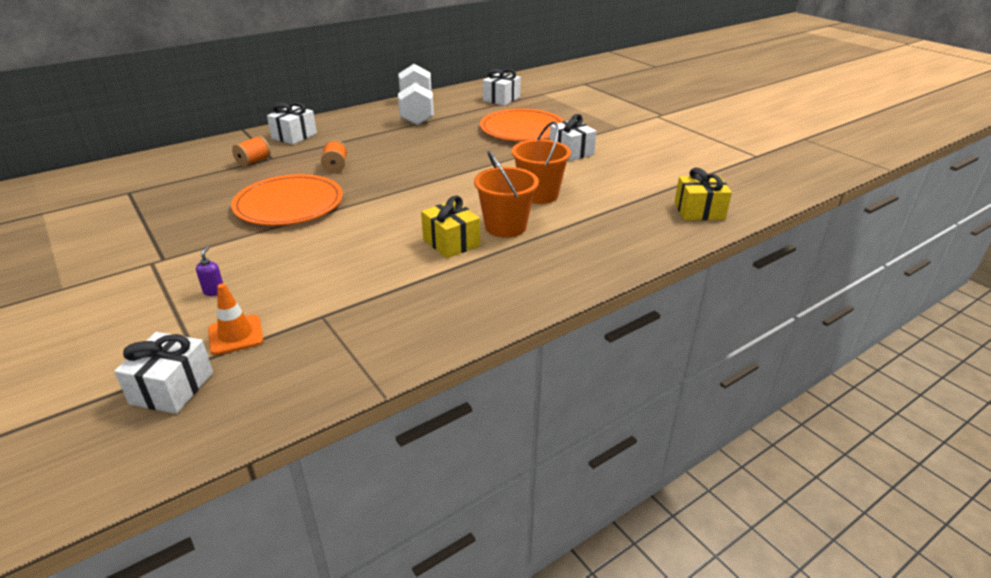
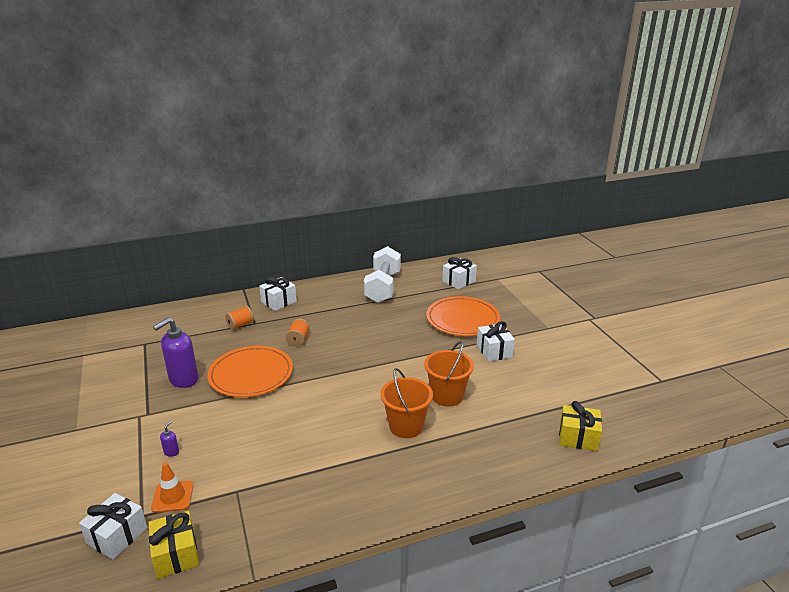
camera: 15 degrees right, 5 degrees down
(199, 220) = (183, 379): none -> purple soap dispenser
(451, 242) = (357, 435): yellow gift -> yellow gift (176, 554)

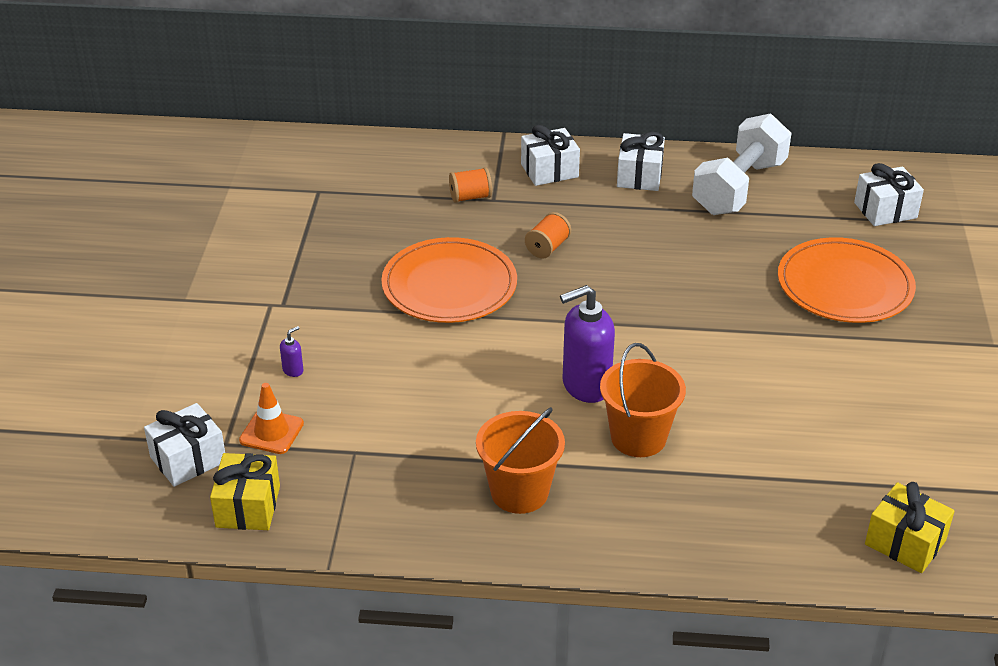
camera: 25 degrees right, 10 degrees up
(183, 379) = (350, 266): purple soap dispenser -> purple soap dispenser (585, 386)
(447, 396) = (732, 410): orange bucket -> orange bucket (519, 492)
(494, 351) = (862, 358): white gift -> white gift (639, 176)

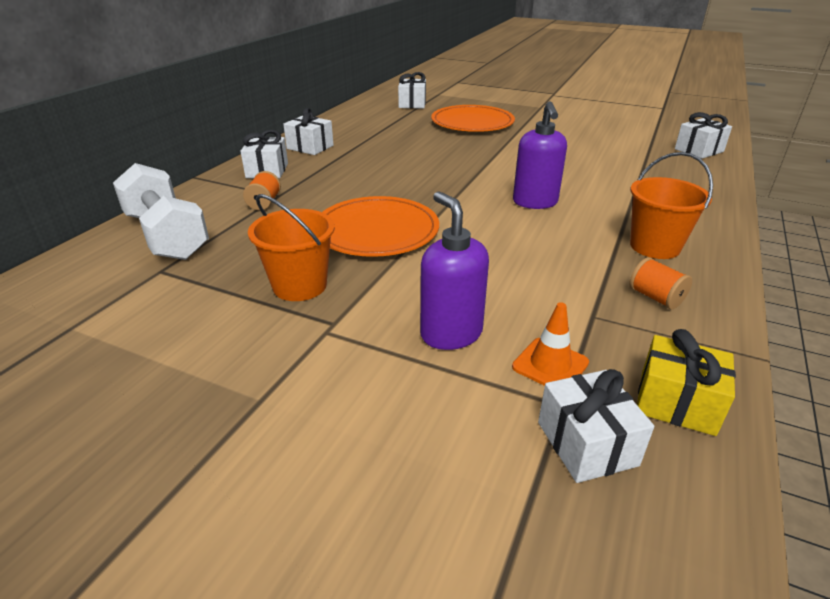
camera: 70 degrees left, 5 degrees down
(293, 370) = (451, 333): purple soap dispenser -> purple soap dispenser, size x2.45
(547, 247) = (362, 187): orange spool -> orange spool (655, 297)
(638, 437) = (597, 196): orange bucket -> orange bucket (300, 286)
(739, 187) = (355, 127): white dumbbell -> white dumbbell (167, 236)
(905, 542) = (699, 150): yellow gift -> white gift

